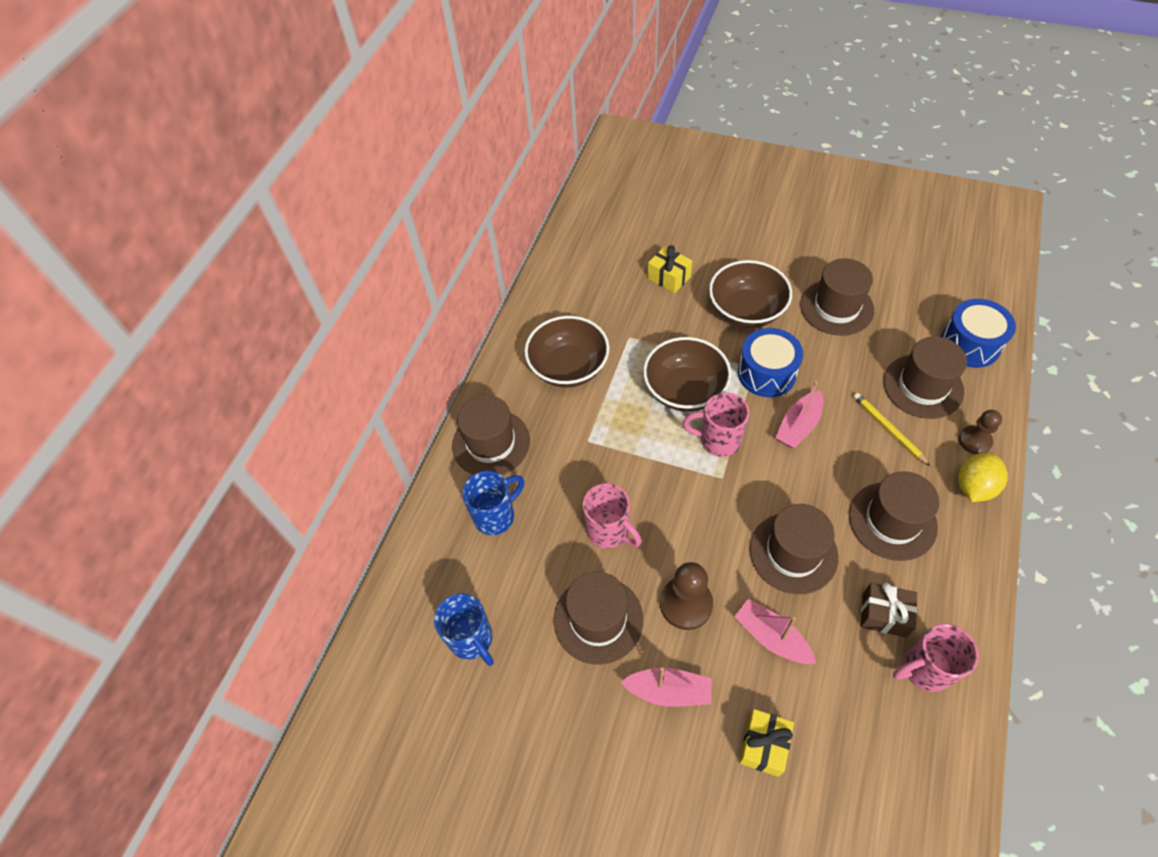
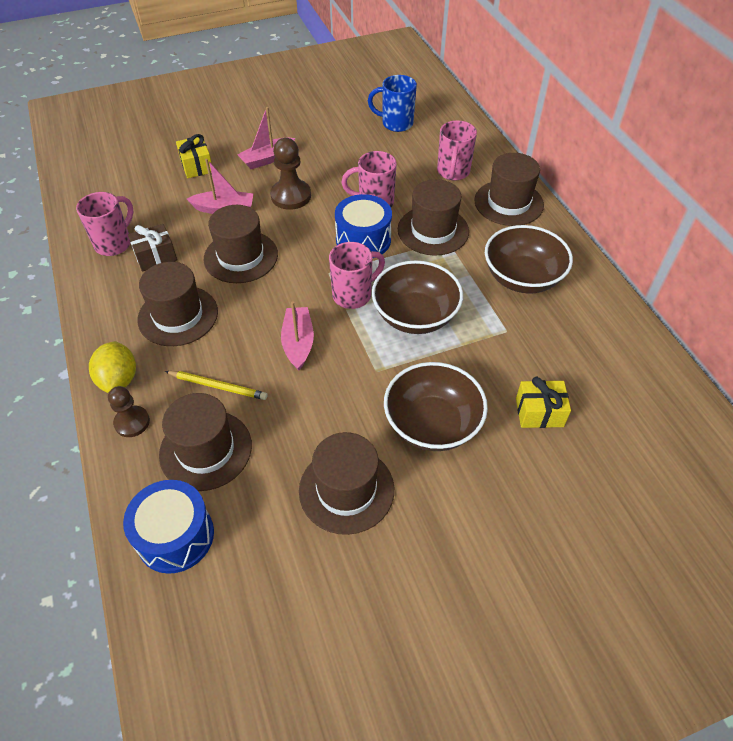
camera: 135 degrees right, 5 degrees down
(496, 515) = (453, 172): blue mug -> pink mug
(598, 619) = (336, 164): brown hat -> brown hat (433, 230)
(766, 373) = (360, 372): blue drum -> blue drum (363, 240)

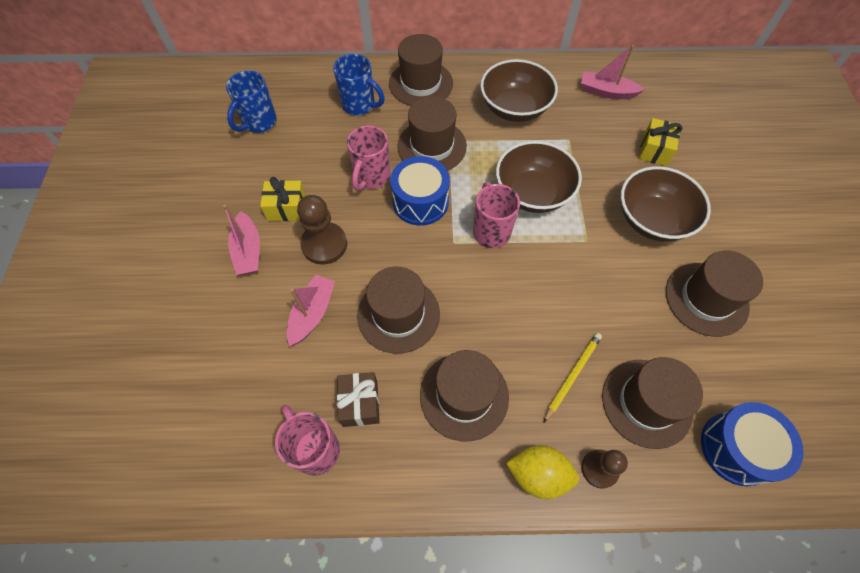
camera: 70 degrees left, 10 degrees up
(196, 166) = (217, 327): yellow gift -> yellow gift (287, 208)
(298, 343) = (537, 292): pink boat -> pink boat (606, 92)
(453, 172) = (360, 105): pink mug -> blue mug

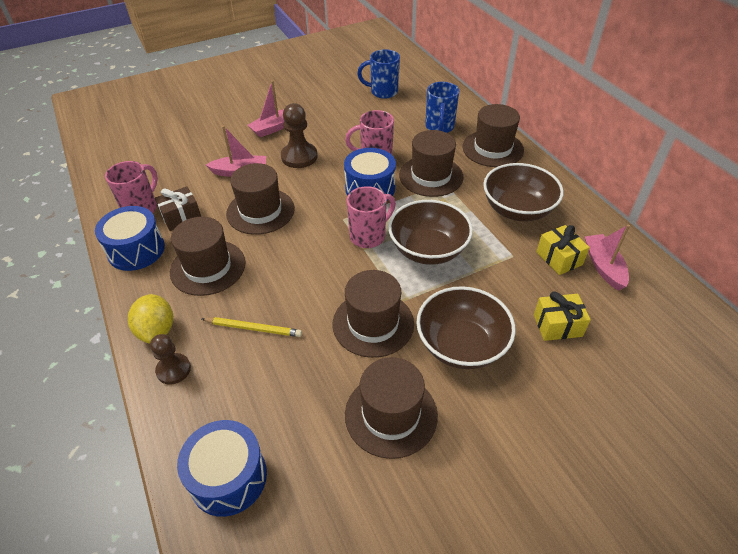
camera: 65 degrees right, 15 degrees down
(287, 208) = (318, 130): yellow gift -> yellow gift (559, 258)
(394, 471) = (136, 250): none -> blue drum
(646, 403) = (249, 389): brown hat -> brown hat (373, 323)

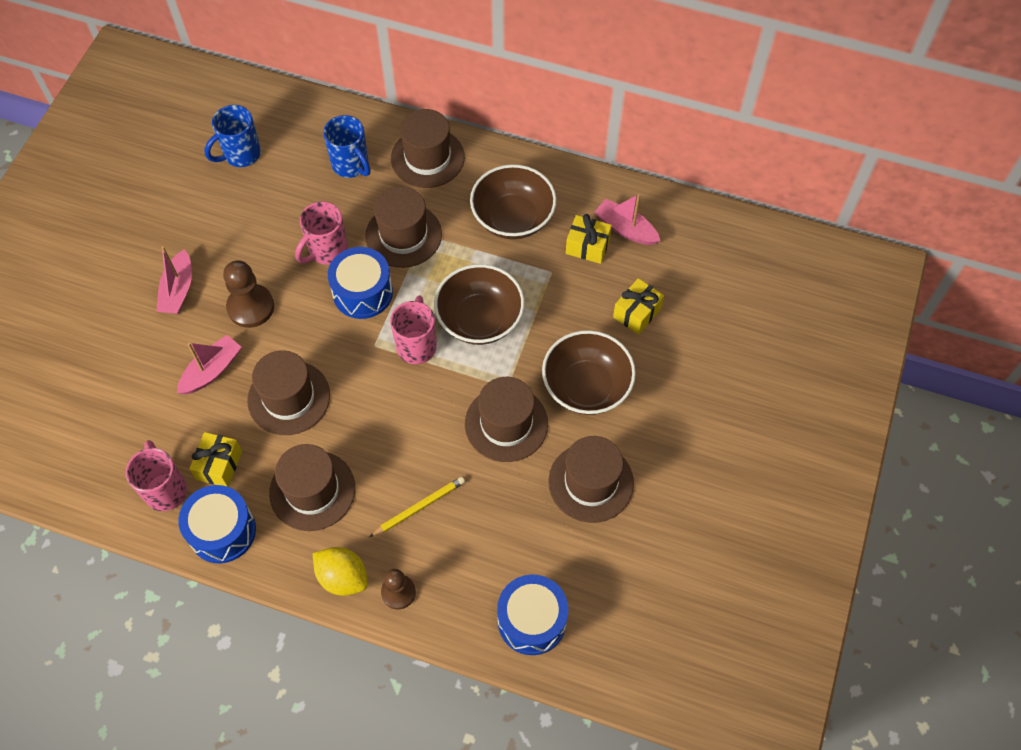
camera: 45 degrees left, 15 degrees up
(181, 217) = (219, 465): brown gift -> yellow gift

